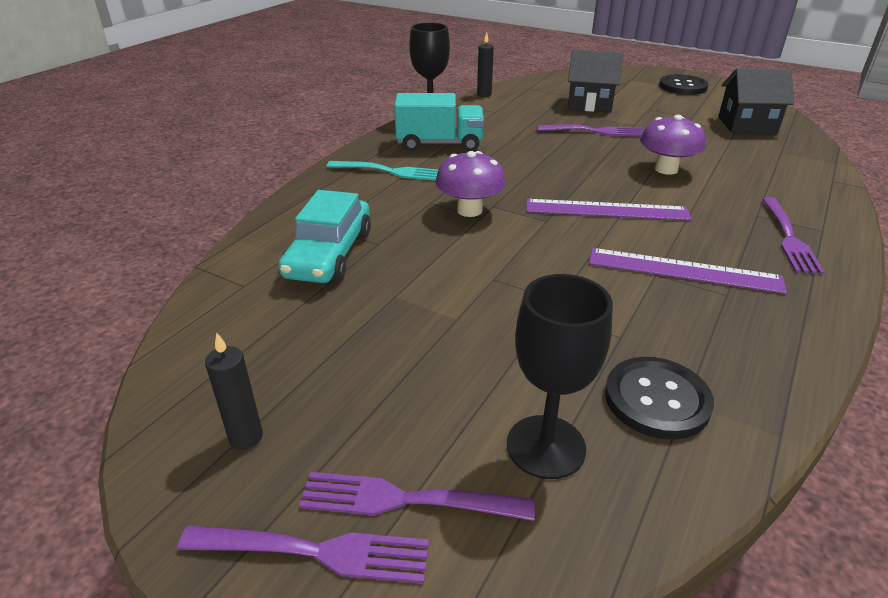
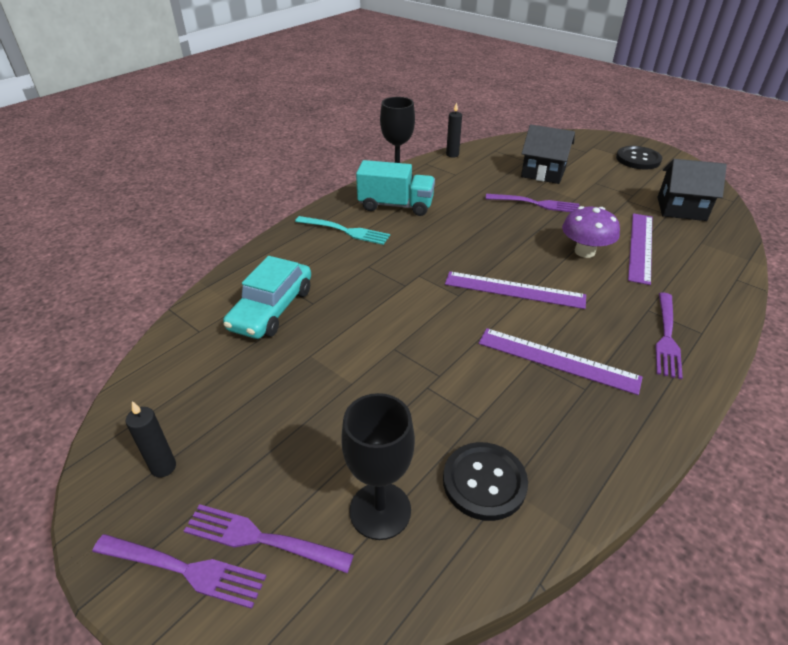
camera: 10 degrees right, 5 degrees up
(469, 210) = (398, 278): purple mushroom -> none
(722, 160) = (640, 247): none -> purple ruler

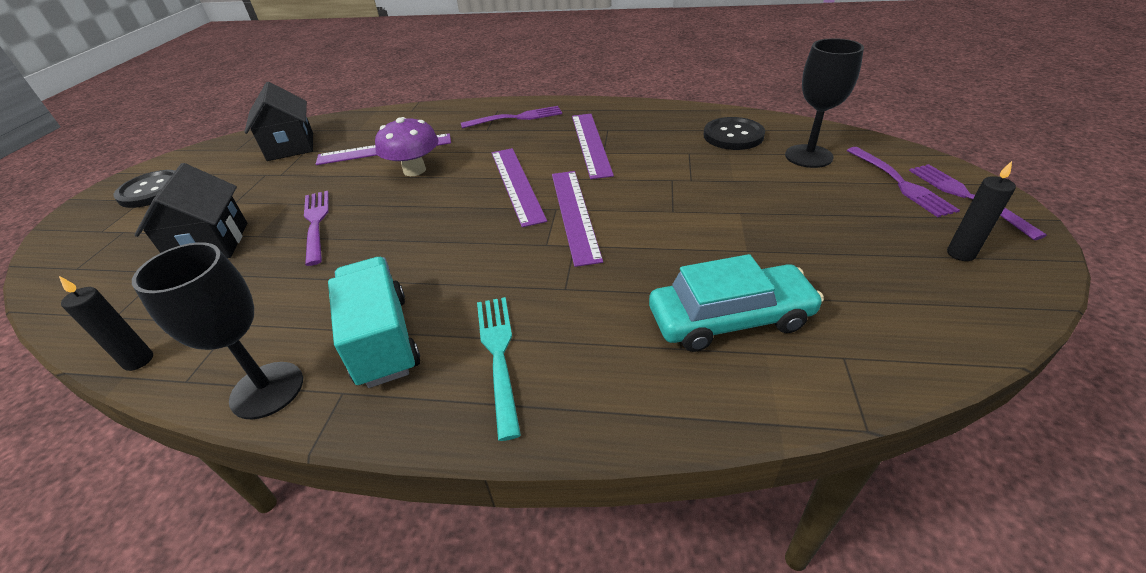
camera: 120 degrees left, 0 degrees up
(441, 300) = (574, 214): none -> purple ruler

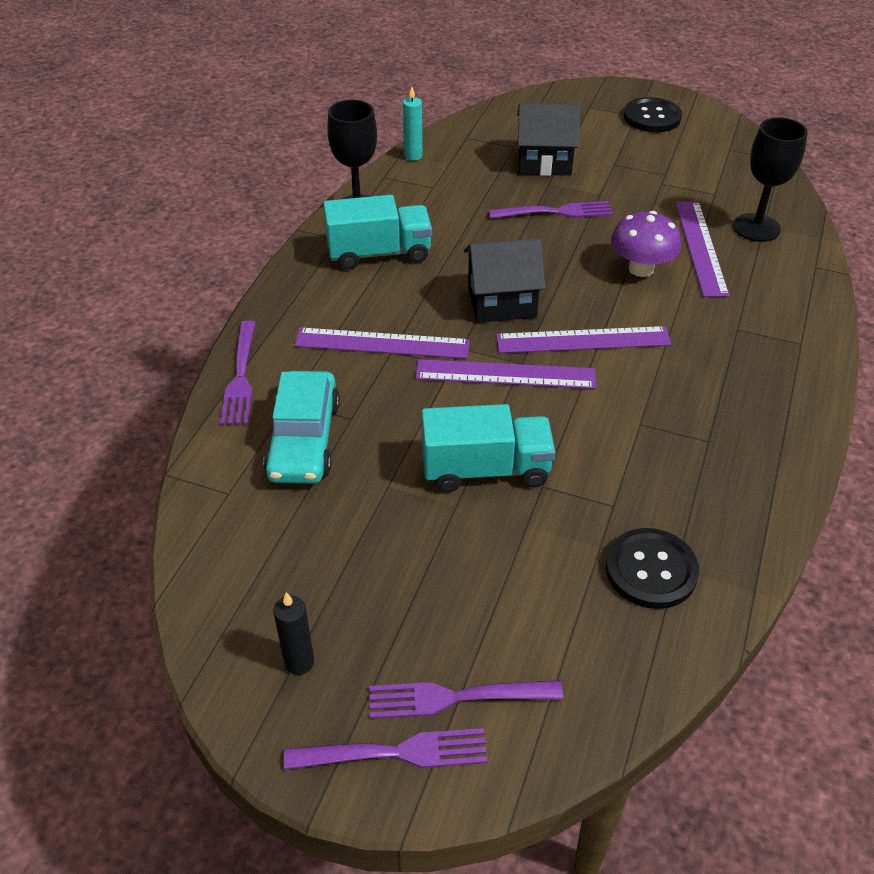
camera: 100 degrees right, 5 degrees up
(138, 360) = (413, 156): black candle -> turquoise candle
(290, 146) = (727, 183): black house -> black house (501, 302)
(499, 355) = (333, 307): turquoise fork -> none
(516, 118) = (768, 357): purple fork -> purple fork (240, 376)
(591, 144) = (667, 416): purple ruler -> purple ruler (382, 343)
(692, 205) = (485, 469): none -> turquoise truck
(808, 156) = (562, 631): black goblet -> black goblet (756, 228)

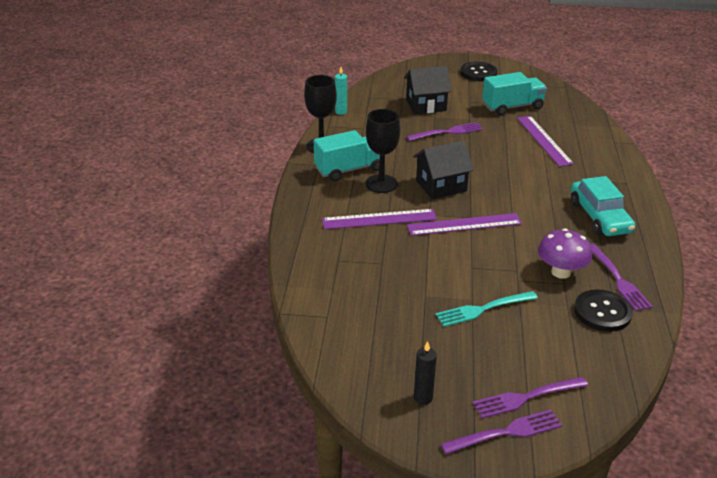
camera: 15 degrees left, 10 degrees down
(240, 376) = (298, 251): purple fork -> purple fork (618, 280)
(303, 439) = (359, 279): turquoise car -> turquoise car (599, 217)
(464, 527) = (483, 309): none -> turquoise fork
(485, 469) = (480, 277): turquoise truck -> turquoise truck (512, 107)
(583, 340) = (501, 199): purple ruler -> none
(641, 269) = (515, 156): purple mushroom -> purple mushroom (561, 272)
(756, 228) = (570, 125): black goblet -> black goblet (381, 184)

